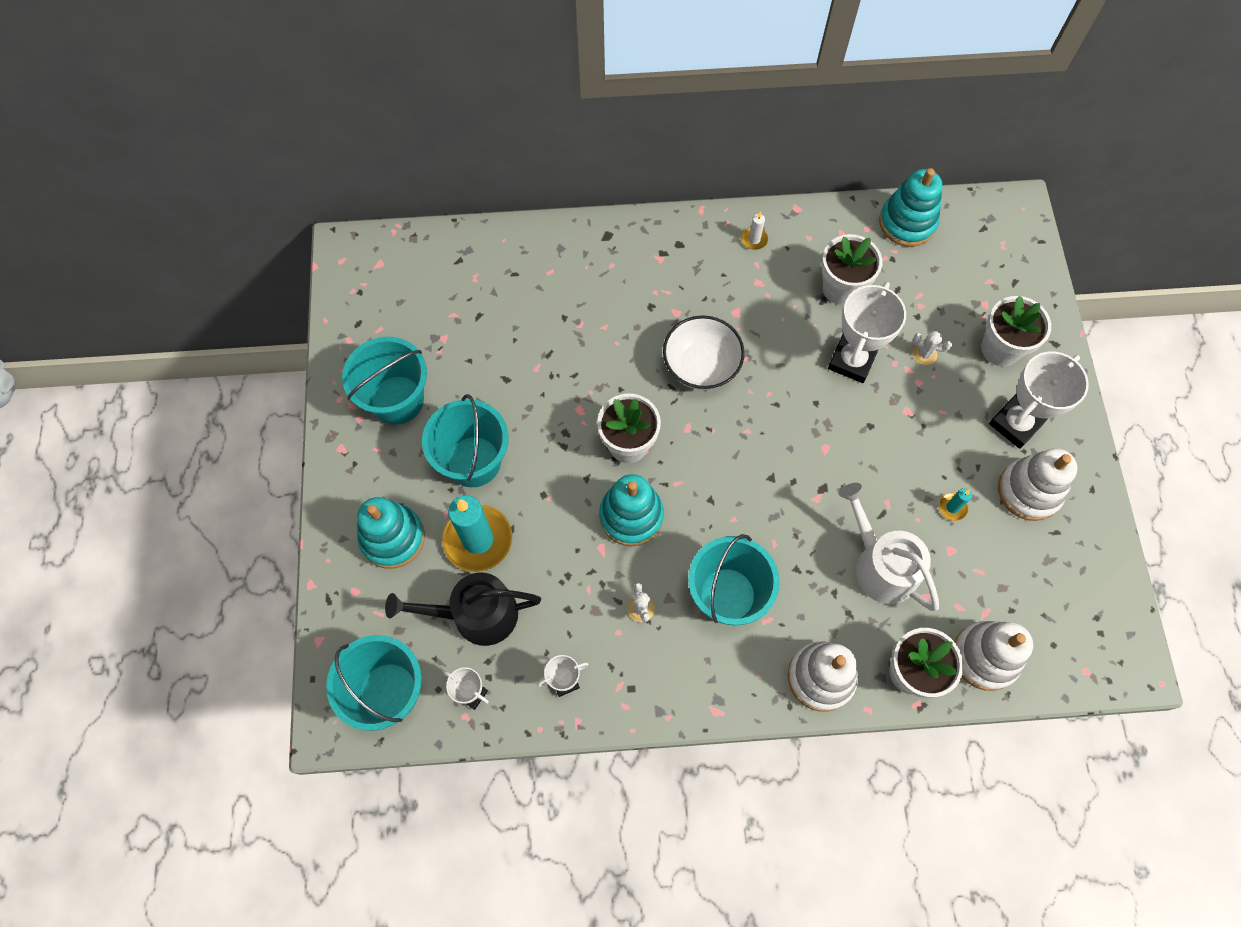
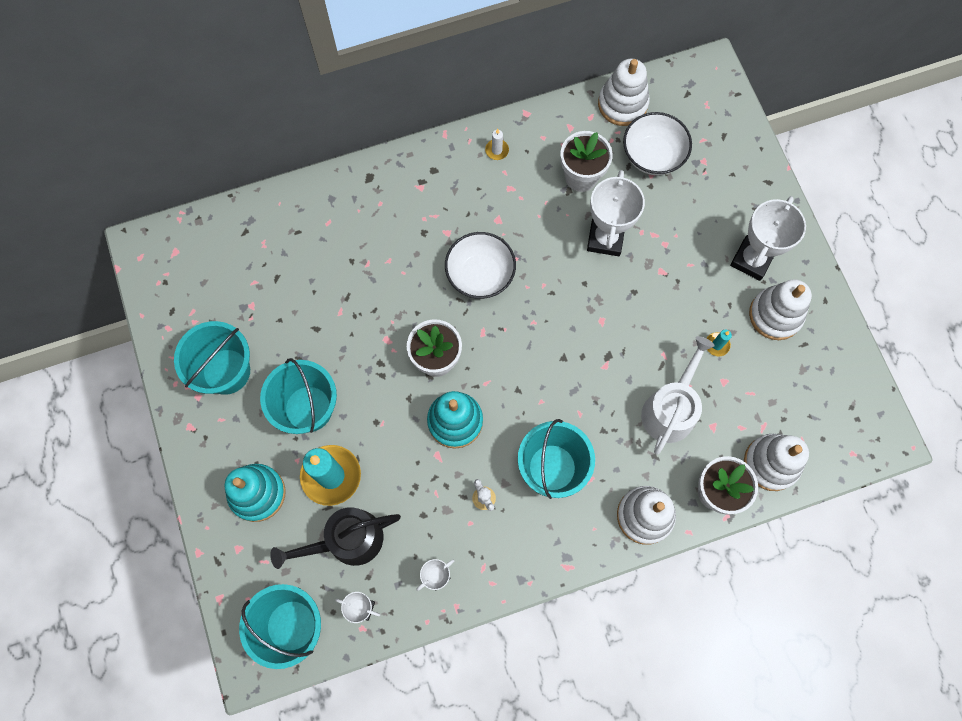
camera: 15 degrees left, 5 degrees up
(880, 565) = (670, 409): white watering can -> white watering can turned 75 degrees clockwise
(907, 223) = (622, 104): turquoise stacking toy -> white stacking toy
(924, 354) = (664, 218): white cactus -> none
(927, 284) = (652, 155): none -> white bowl
(1000, 349) = (725, 198): white flower pot -> none

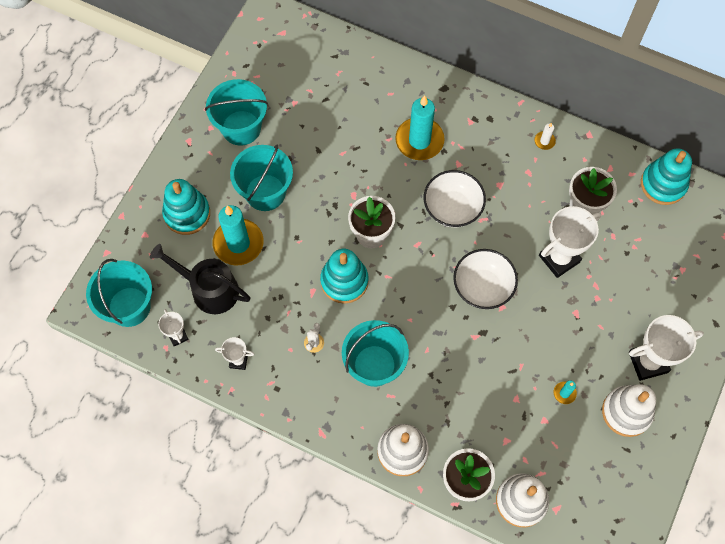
camera: 45 degrees right, 5 degrees down
(394, 241) = (419, 140): none -> turquoise candle
(622, 104) = (663, 184): white stacking toy -> turquoise stacking toy
(652, 155) = (649, 235): white bowl -> white bowl (482, 287)
(670, 409) = (489, 403): white watering can -> none

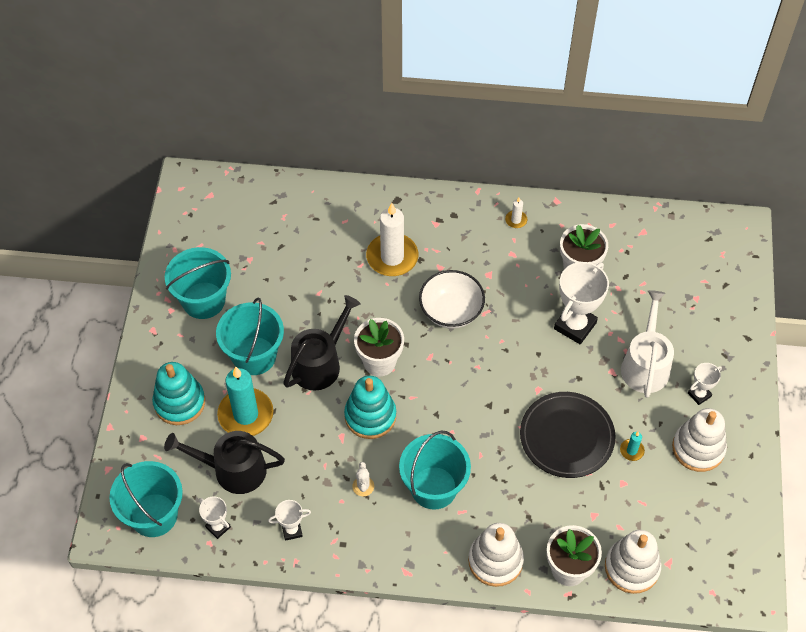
camera: 20 degrees left, 10 degrees down
(319, 218) = (320, 363): none -> black watering can
(419, 140) = (392, 257): turquoise candle -> white candle
(482, 287) = (511, 376): white bowl -> none
(510, 360) = (566, 437): none -> black plate
(609, 317) = (645, 365): none -> white watering can
(648, 362) = (699, 394): white trophy -> white trophy, size x0.52
(663, 184) = (646, 225): turquoise stacking toy -> none

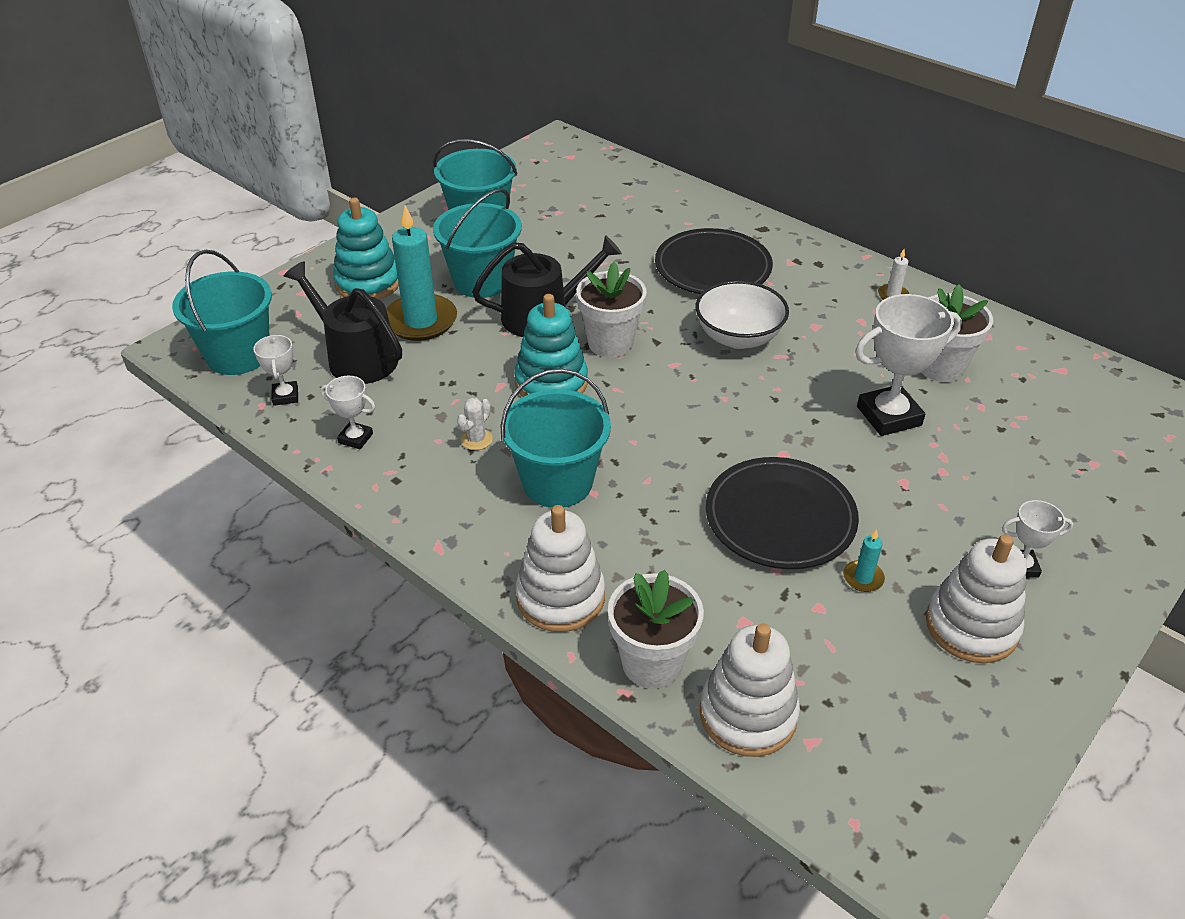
camera: 35 degrees right, 15 degrees down
(392, 257) = (713, 268): white candle -> black plate
(645, 365) = (960, 497): white watering can -> none

